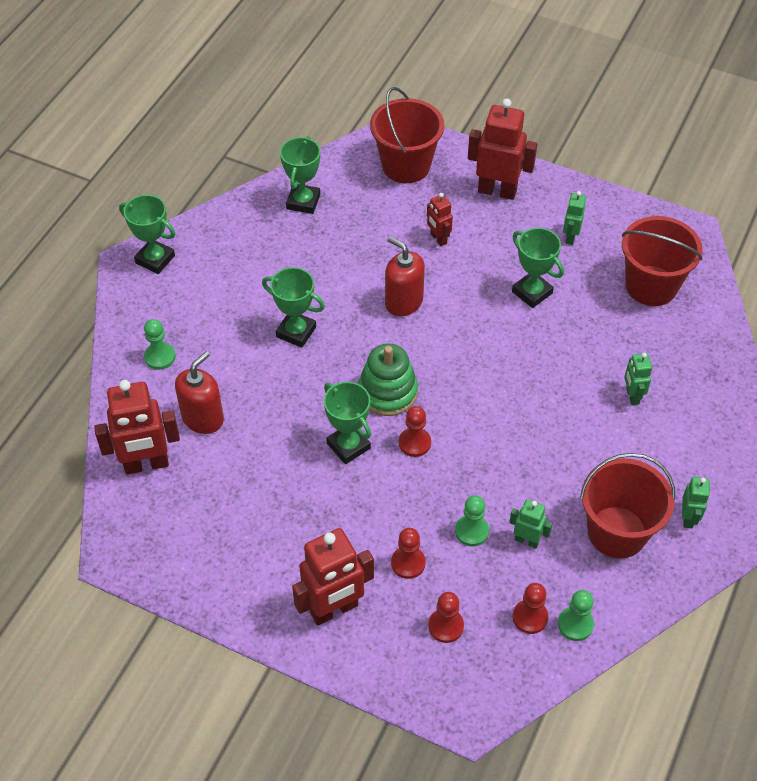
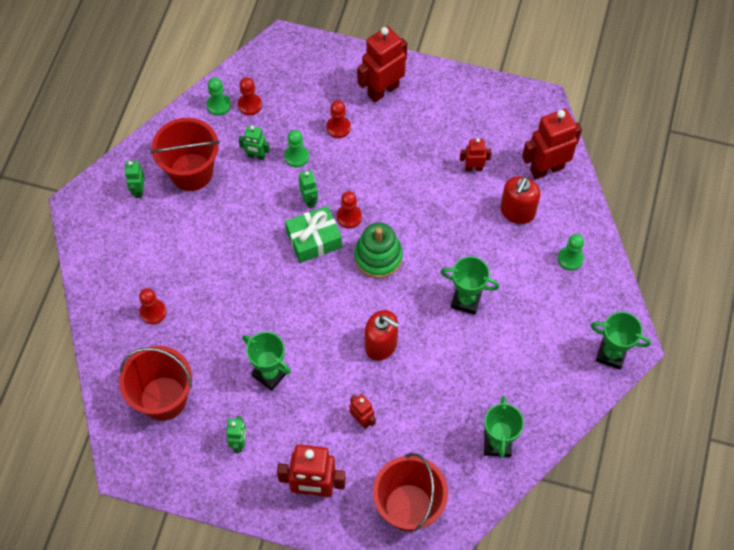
camera: 170 degrees right, 10 degrees up
(240, 480) = (473, 168): none -> red robot
(348, 446) = (399, 207): green trophy -> none
(446, 626) = (306, 91): red pawn -> red pawn (153, 312)
(463, 422) = (314, 240): none -> green gift
(632, 396) = (180, 284): green robot -> green robot (309, 200)

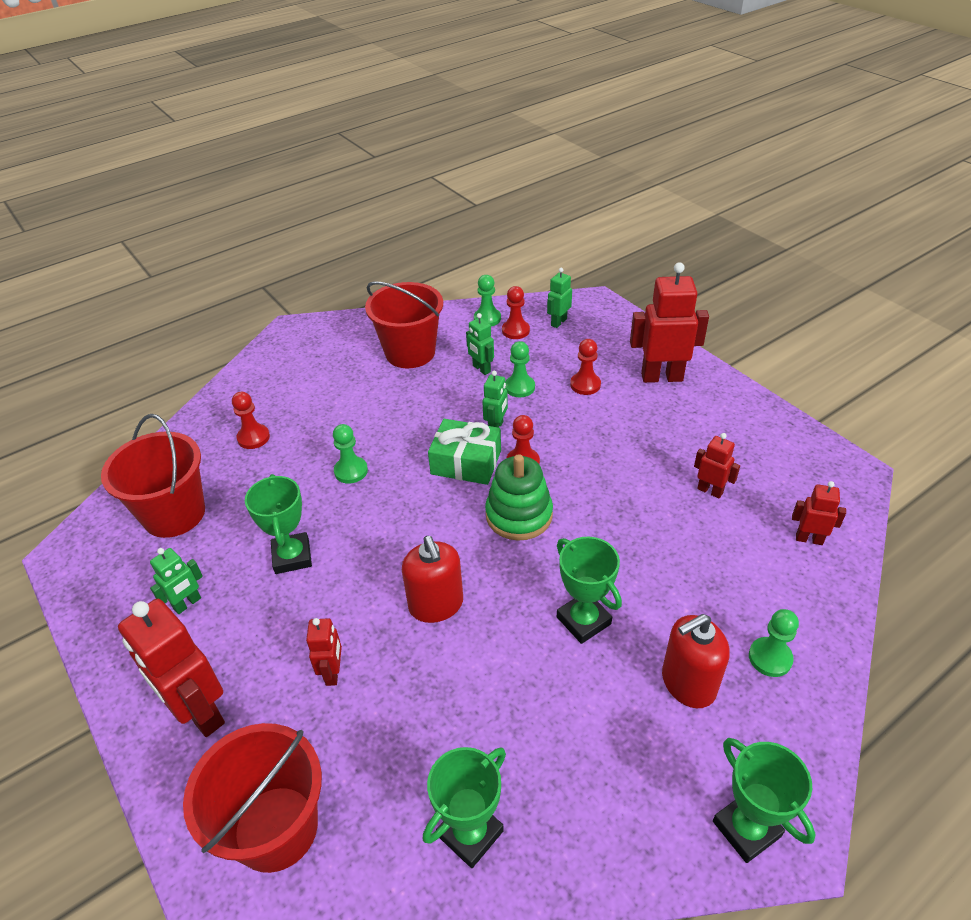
camera: 40 degrees right, 20 degrees down
(138, 190) = (351, 344): green robot -> green robot (558, 322)
(246, 294) = (351, 471): none -> green pawn
(517, 211) = (732, 563): red soap dispenser -> red soap dispenser (688, 683)
(546, 169) = (809, 539): red robot -> red robot, size x0.52

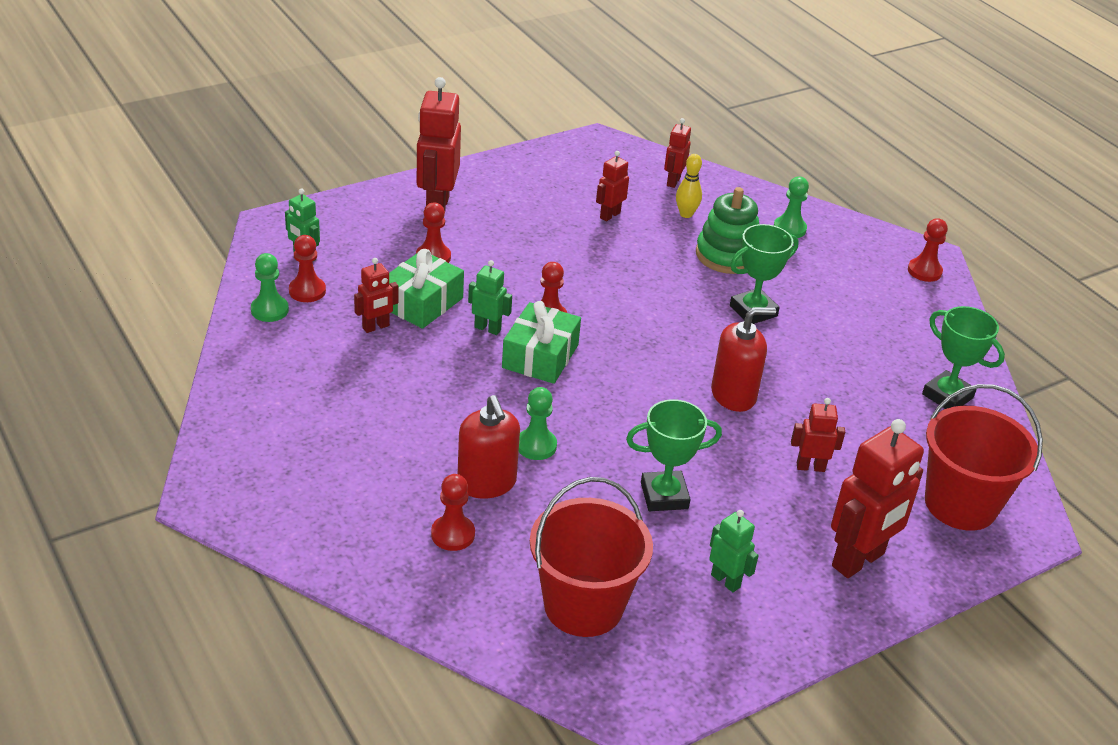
camera: 90 degrees left, 5 degrees down
(410, 352) = (317, 382): red bucket -> none
(481, 369) = (376, 327): green robot -> red robot
(519, 387) = (422, 303): green pawn -> green gift
(519, 515) = (624, 330): green stacking toy -> green stacking toy (727, 255)
(688, 683) = (813, 270): red soap dispenser -> red soap dispenser (487, 483)
(746, 553) = (686, 214): none -> yellow bowling pin
(746, 828) = (924, 271): green trophy -> red pawn

